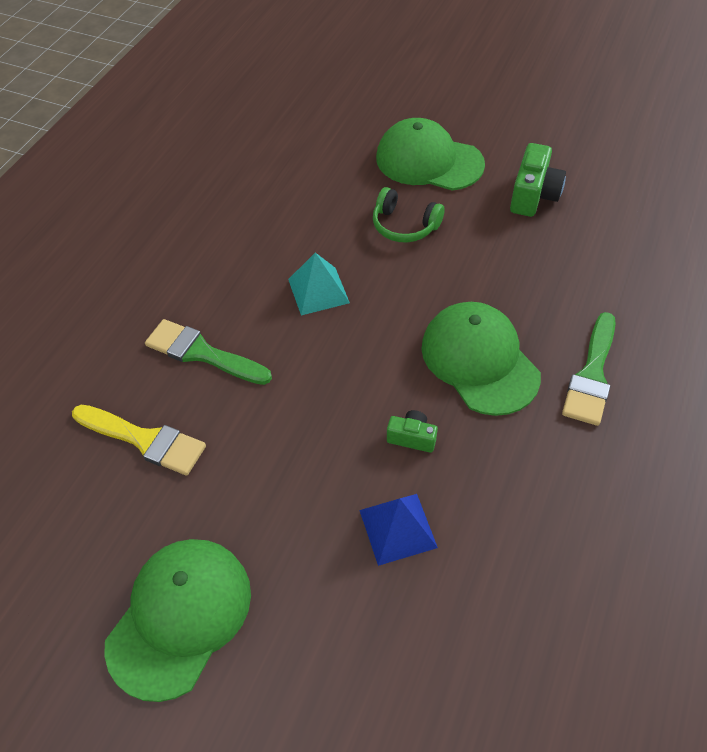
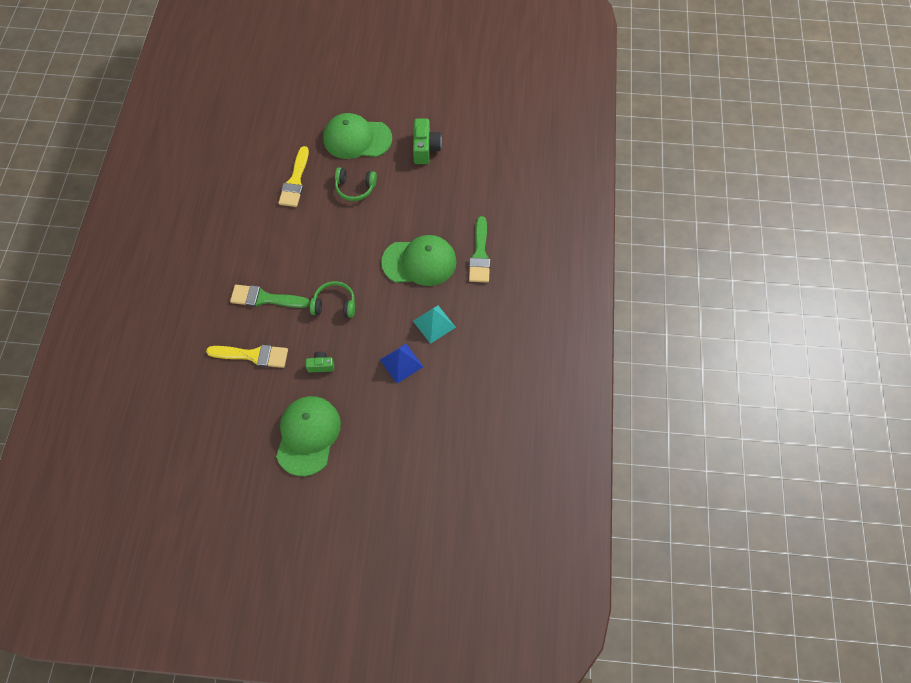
camera: 20 degrees left, 10 degrees up
(312, 392) = (334, 304): none -> green headphones
(315, 197) = (295, 181): none -> yellow brush
(318, 291) = (318, 243): turquoise pyramid -> turquoise pyramid (434, 324)
(412, 438) = (395, 315): green camera -> green camera (321, 365)
(479, 360) = (419, 262): green cap -> green cap turned 135 degrees clockwise

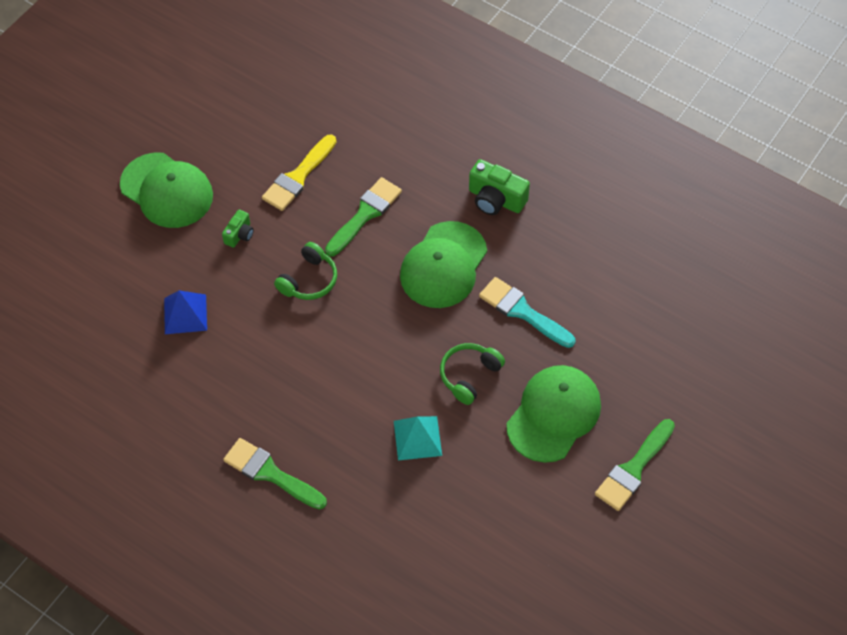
camera: 120 degrees right, 5 degrees down
(295, 181) = (522, 312): yellow brush -> turquoise brush
(369, 92) = (633, 469): none -> green brush
(419, 262) = (306, 397): green cap -> green cap (443, 265)
(425, 149) = (485, 493): green camera -> green camera (496, 199)
(434, 324) = (210, 372): turquoise pyramid -> turquoise pyramid (417, 438)

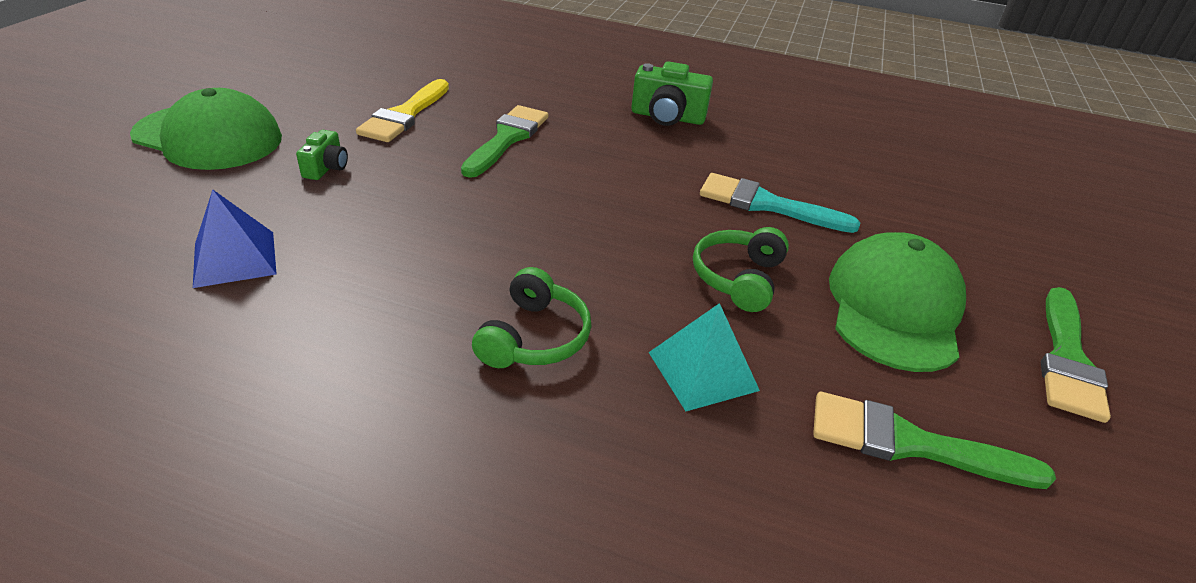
camera: 20 degrees left, 20 degrees down
(270, 473) = (434, 481): green brush -> green brush (910, 443)
(309, 280) = (444, 202): green headphones -> green headphones (534, 337)
(443, 265) = (634, 173): green cap -> none

